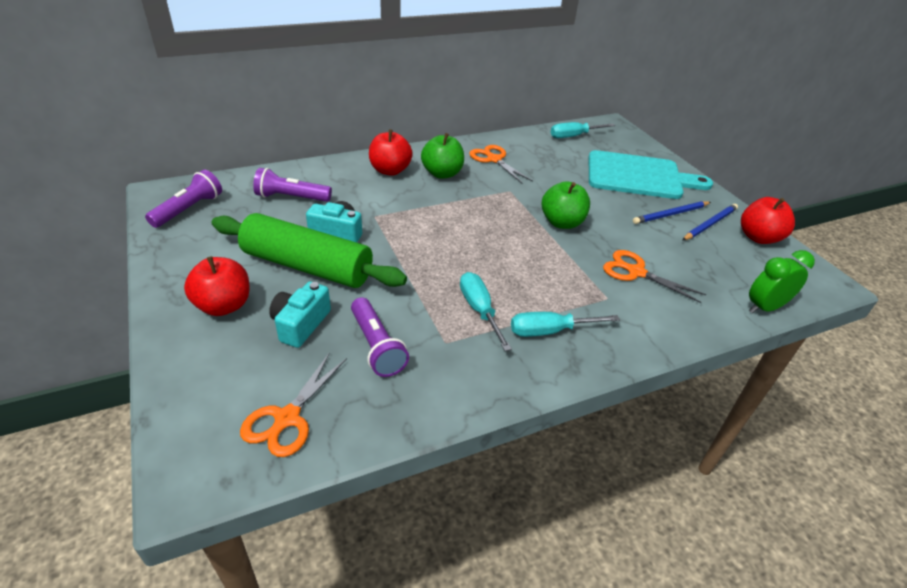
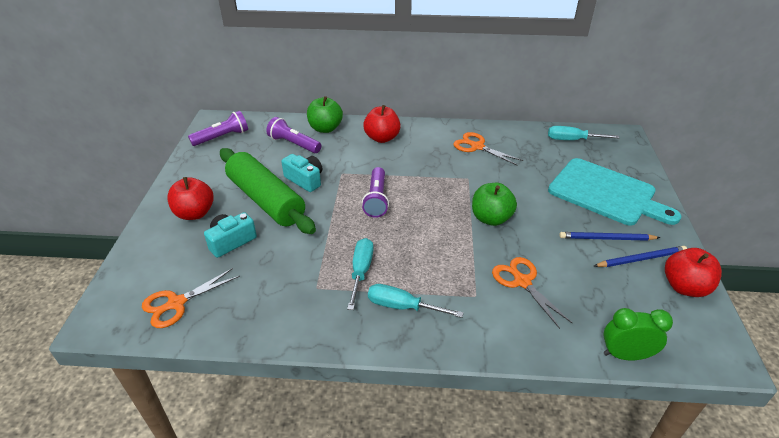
camera: 30 degrees right, 0 degrees up
(376, 346) = (267, 274): purple flashlight -> purple flashlight (376, 199)
(442, 174) = (422, 150): green apple -> green apple (325, 128)
(493, 159) = (476, 146): orange scissors -> orange scissors turned 45 degrees counterclockwise

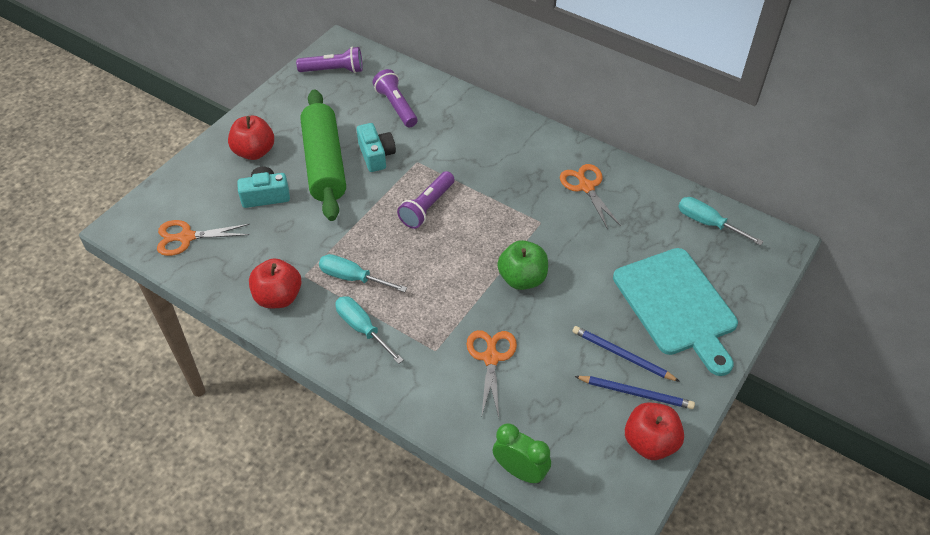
camera: 30 degrees right, 10 degrees up
(325, 128) = (442, 98): green apple -> none
(361, 272) = (353, 278): turquoise screwdriver -> turquoise screwdriver turned 105 degrees counterclockwise
(382, 138) = (492, 134): red apple -> red apple (278, 297)

